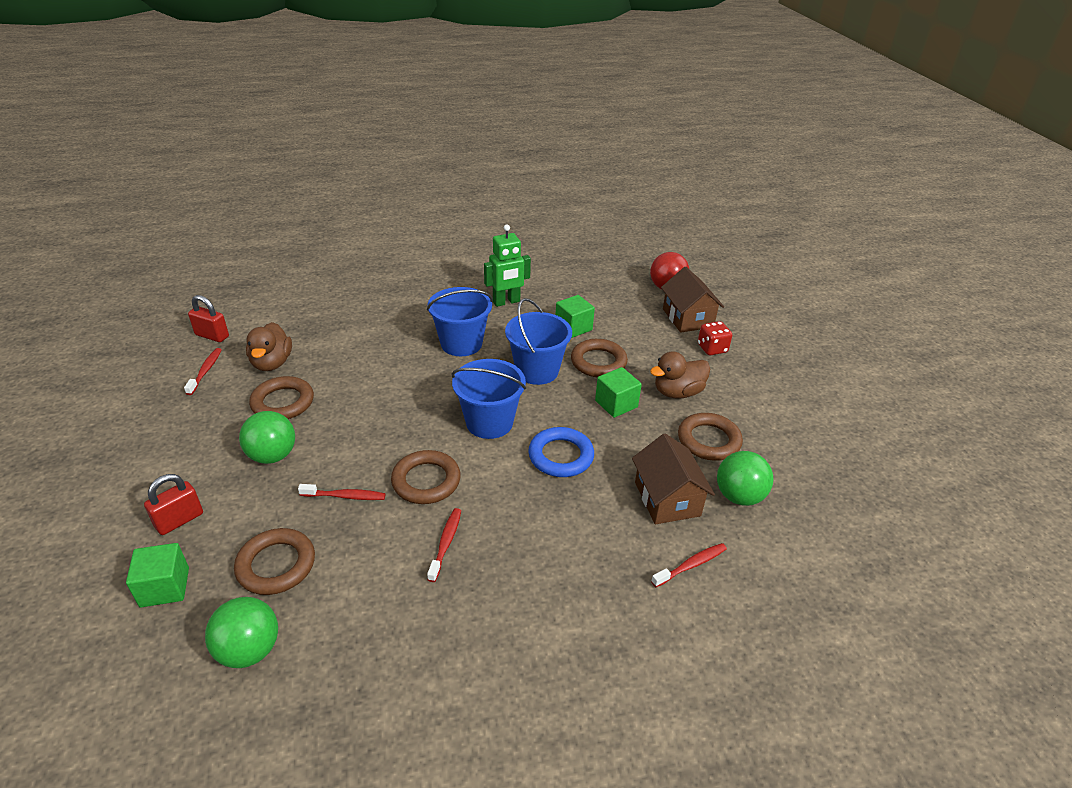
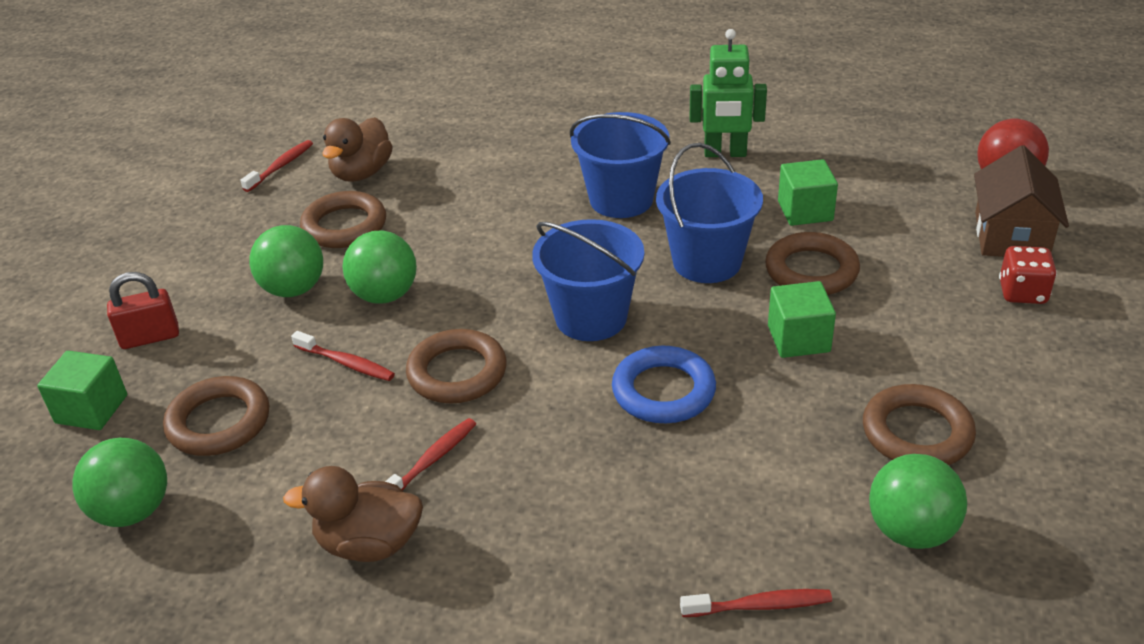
camera: 30 degrees right, 0 degrees up
(212, 336) = (313, 124): red padlock -> none
(343, 443) = (385, 295): none -> green ball
(667, 499) = (787, 499): brown house -> none
(677, 392) = (913, 346): brown duck -> brown duck (369, 544)

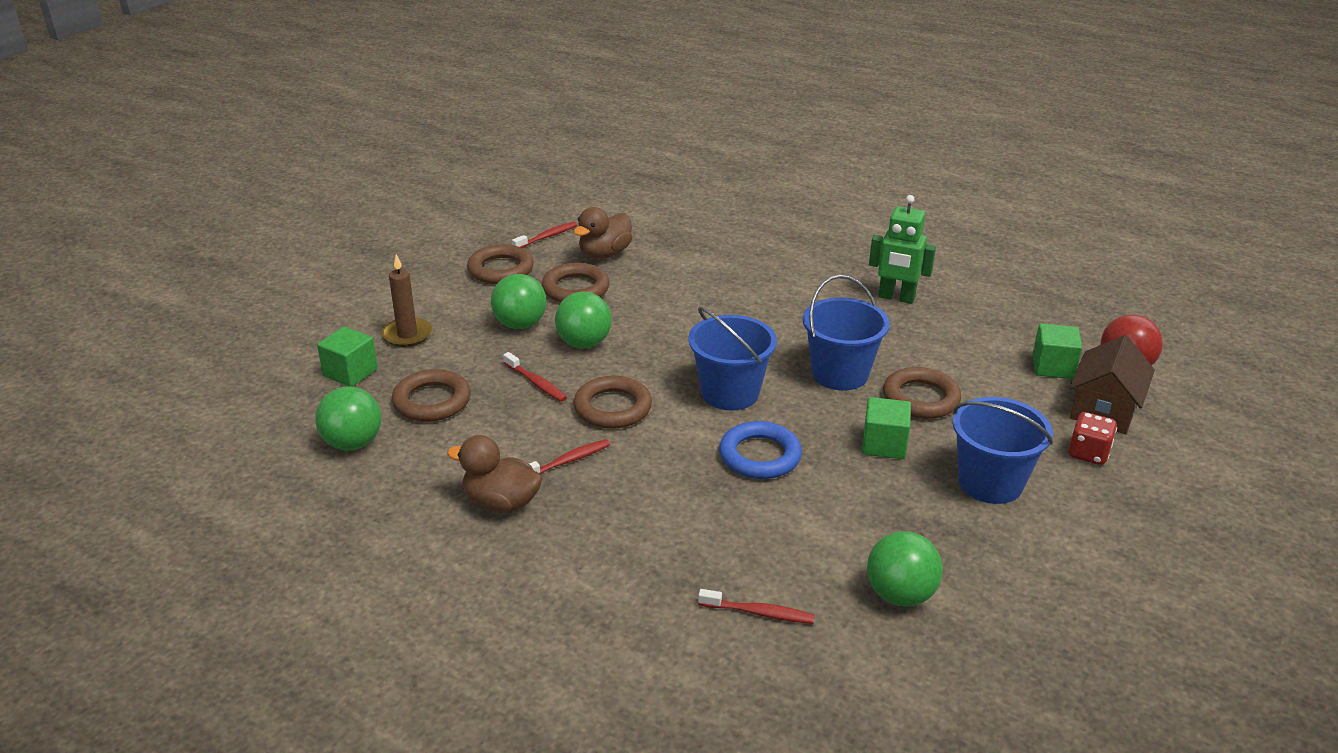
camera: 15 degrees right, 5 degrees down
(150, 337) = (407, 335): red padlock -> brown candle
(621, 199) = (795, 314): blue bucket -> blue bucket (990, 483)
(805, 211) = (939, 354): green cube -> green cube (1053, 367)
(917, 433) = (942, 531): brown ring -> brown ring (500, 269)

